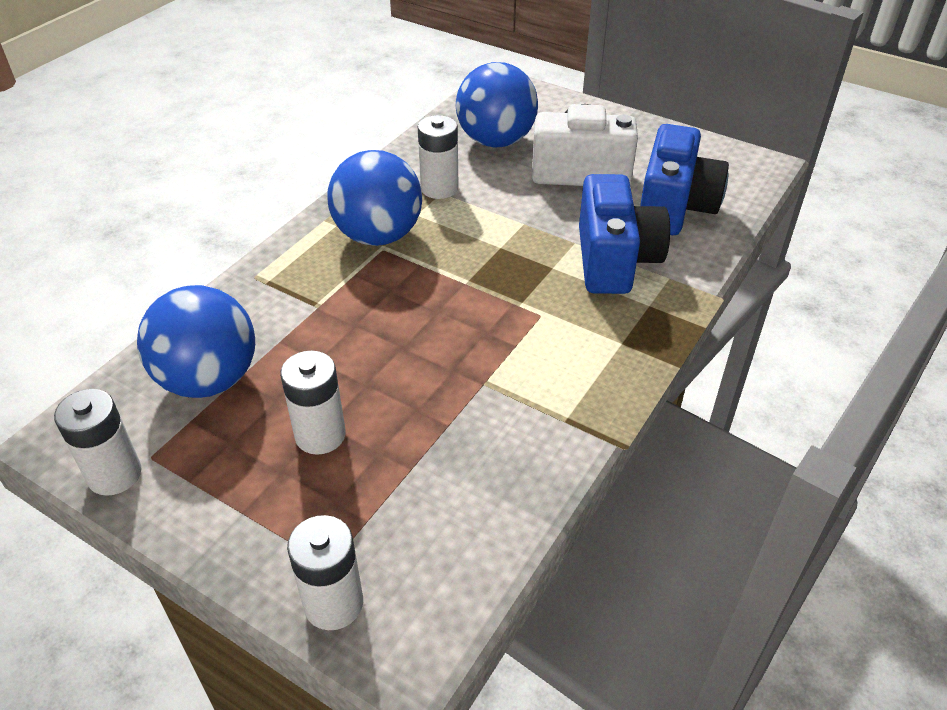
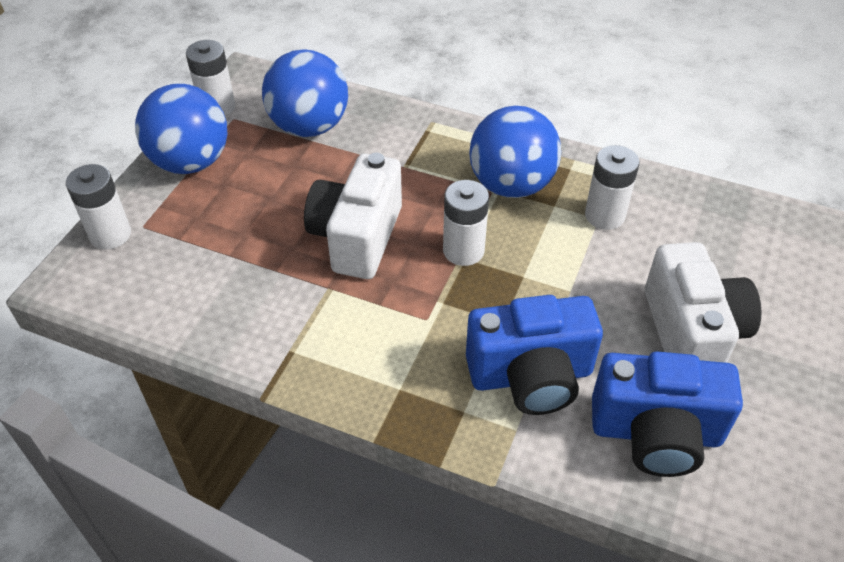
camera: 80 degrees right, 5 degrees up
(320, 435) = (259, 197): white battery -> white battery (463, 250)
(416, 353) = (357, 237): none -> white camera
(496, 141) = (716, 249): blue ball -> blue ball (191, 162)

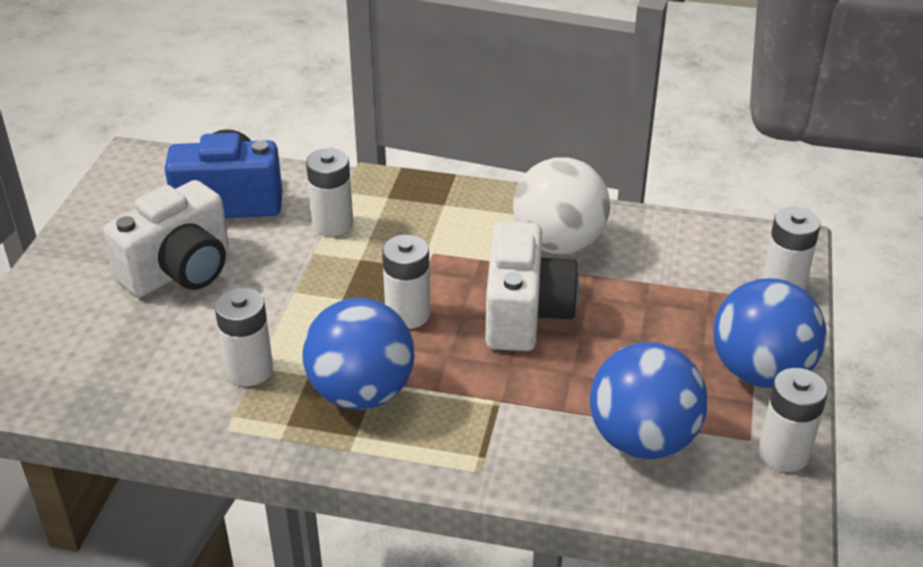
camera: 170 degrees right, 10 degrees down
(293, 312) = (558, 243): none -> white ball
(531, 376) = (332, 224): blue camera -> white battery
(691, 332) = (180, 270): white camera -> white camera turned 120 degrees counterclockwise

